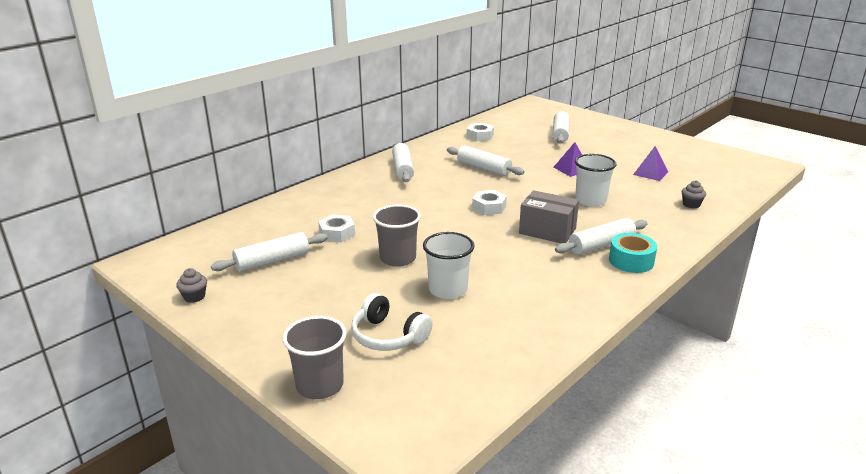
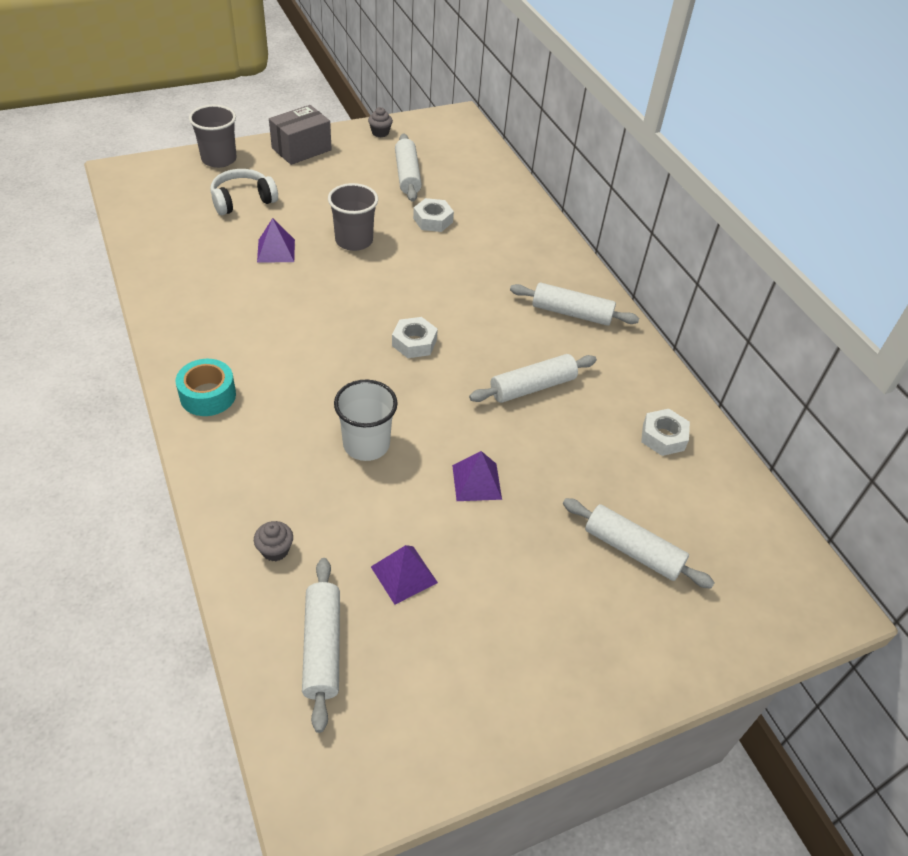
camera: 110 degrees right, 20 degrees up
(448, 290) = (276, 250): white cup -> purple pyramid
(547, 231) = (322, 363): grey box -> grey box (301, 149)
(601, 245) = (257, 390): white rolling pin -> white rolling pin (322, 647)

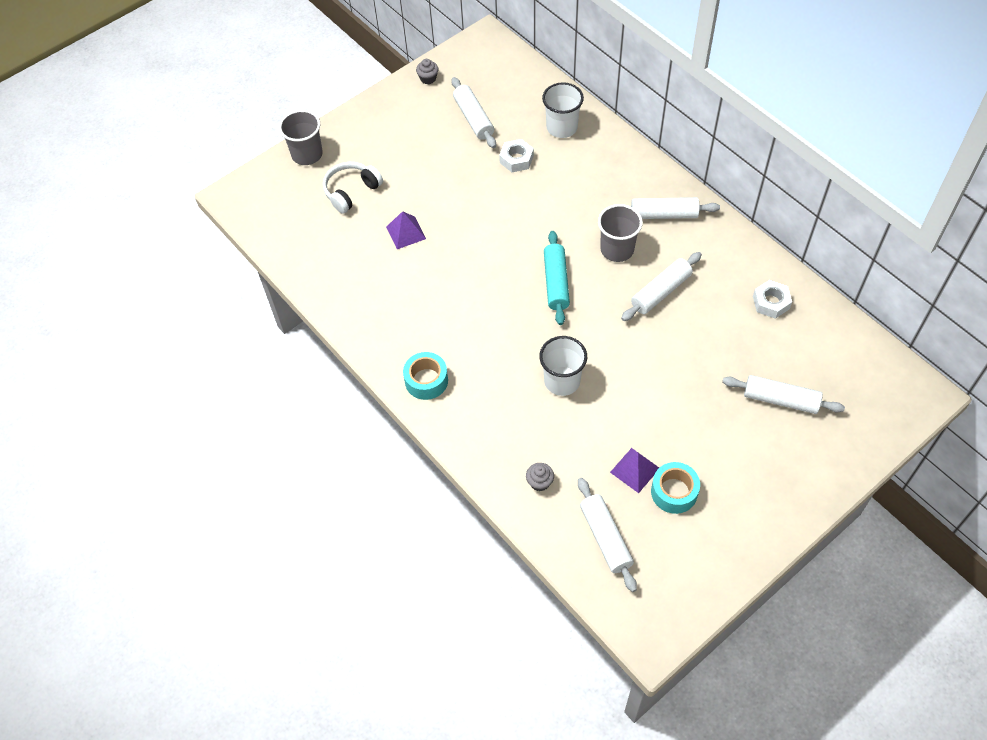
camera: 10 degrees left, 10 degrees up
(301, 149) = (370, 120): grey box -> none
(354, 241) = (463, 202): grey cup -> grey cup (617, 249)
(414, 342) = (556, 282): white nut -> turquoise rolling pin
(442, 619) = (674, 492): none -> turquoise tape
(476, 482) = (653, 384): purple pyramid -> none
(496, 207) = (562, 127): none -> white cup

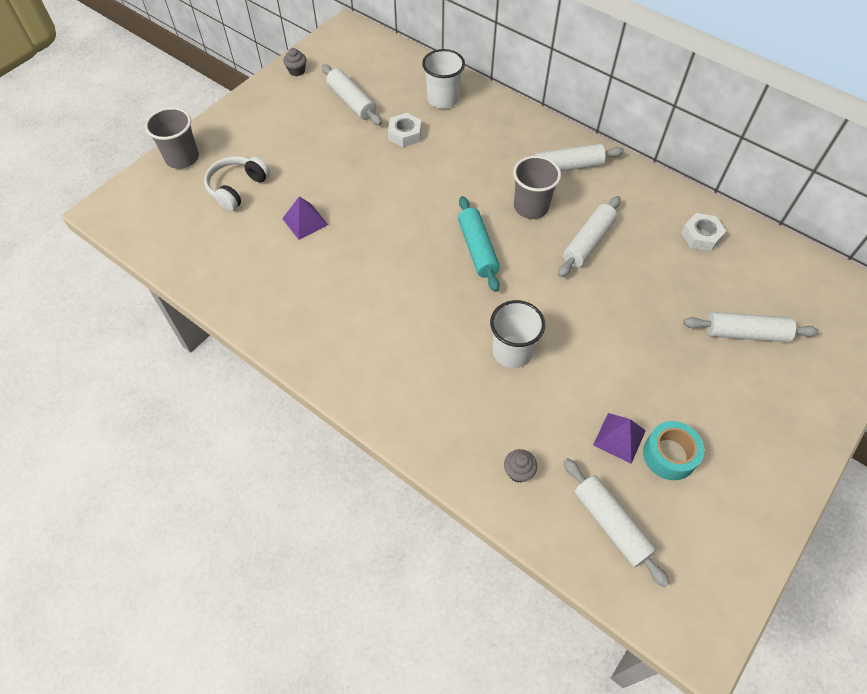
camera: 15 degrees left, 0 degrees up
(426, 380) = (362, 376): turquoise tape -> none

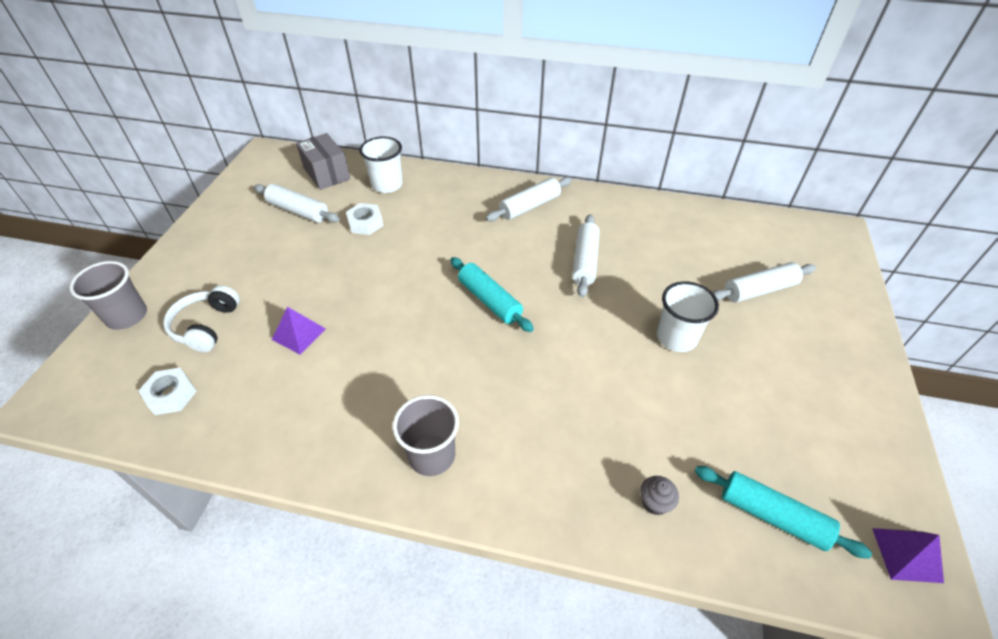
camera: 25 degrees left, 10 degrees down
(297, 71) = (228, 200): grey cupcake -> none
(393, 69) = (327, 174): none -> grey box
(512, 352) = (577, 383): white cup -> white cup (676, 337)
(531, 207) = (517, 248): grey cup -> grey cup (431, 455)
(611, 524) = (772, 516): white rolling pin -> turquoise rolling pin
(619, 437) = (723, 425): purple pyramid -> purple pyramid (906, 555)
(669, 455) = (775, 422): turquoise tape -> none
(701, 236) = (672, 226): white nut -> white nut (171, 395)

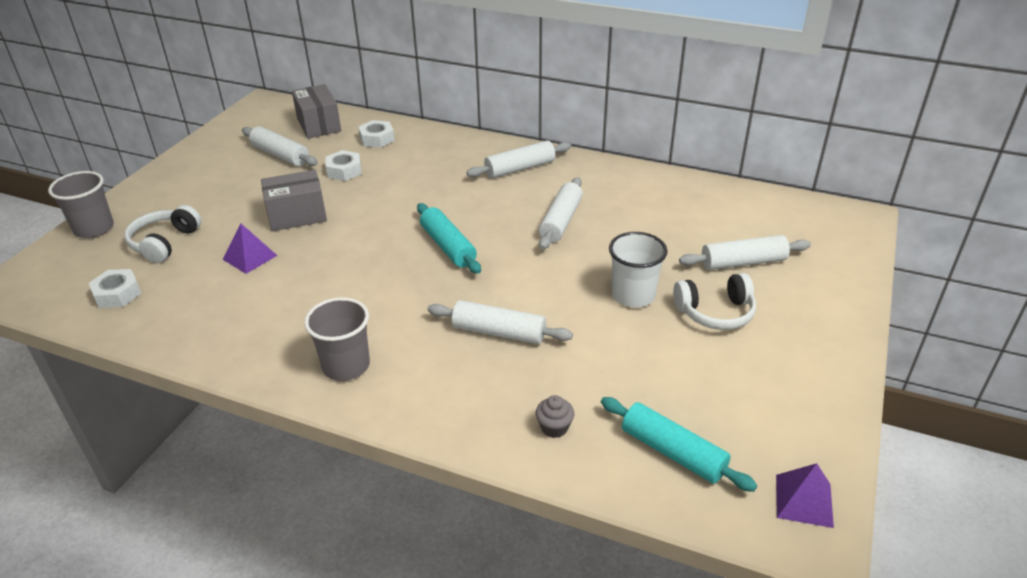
camera: 10 degrees right, 10 degrees down
(333, 279) = (297, 215): none -> grey box
(387, 185) = (377, 139): white cup -> white nut
(567, 395) = (499, 332): none -> white rolling pin
(755, 348) = (715, 312): none -> white headphones

